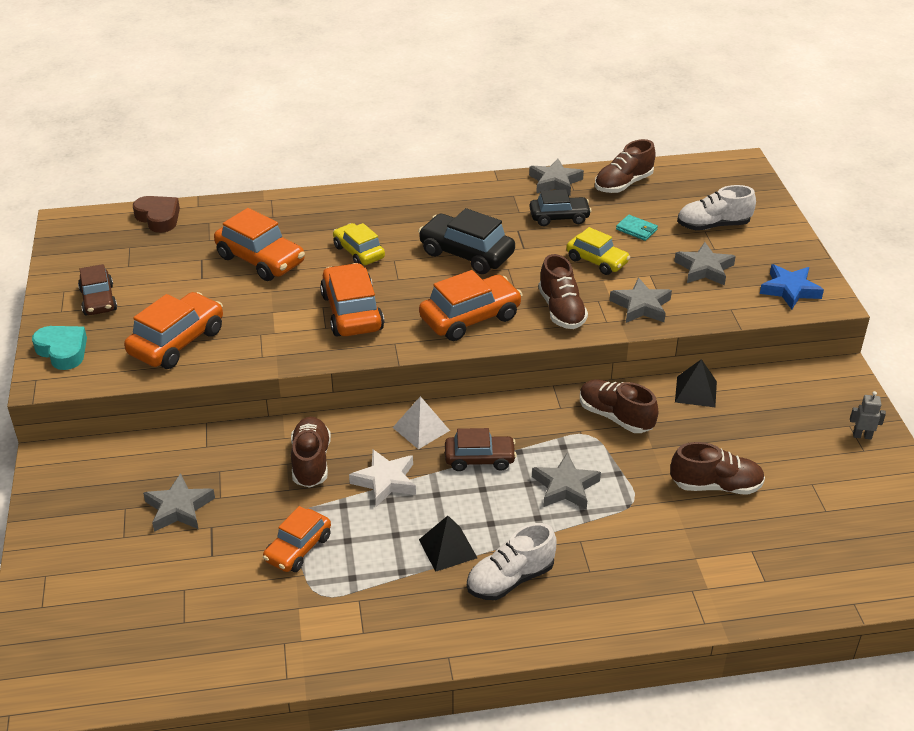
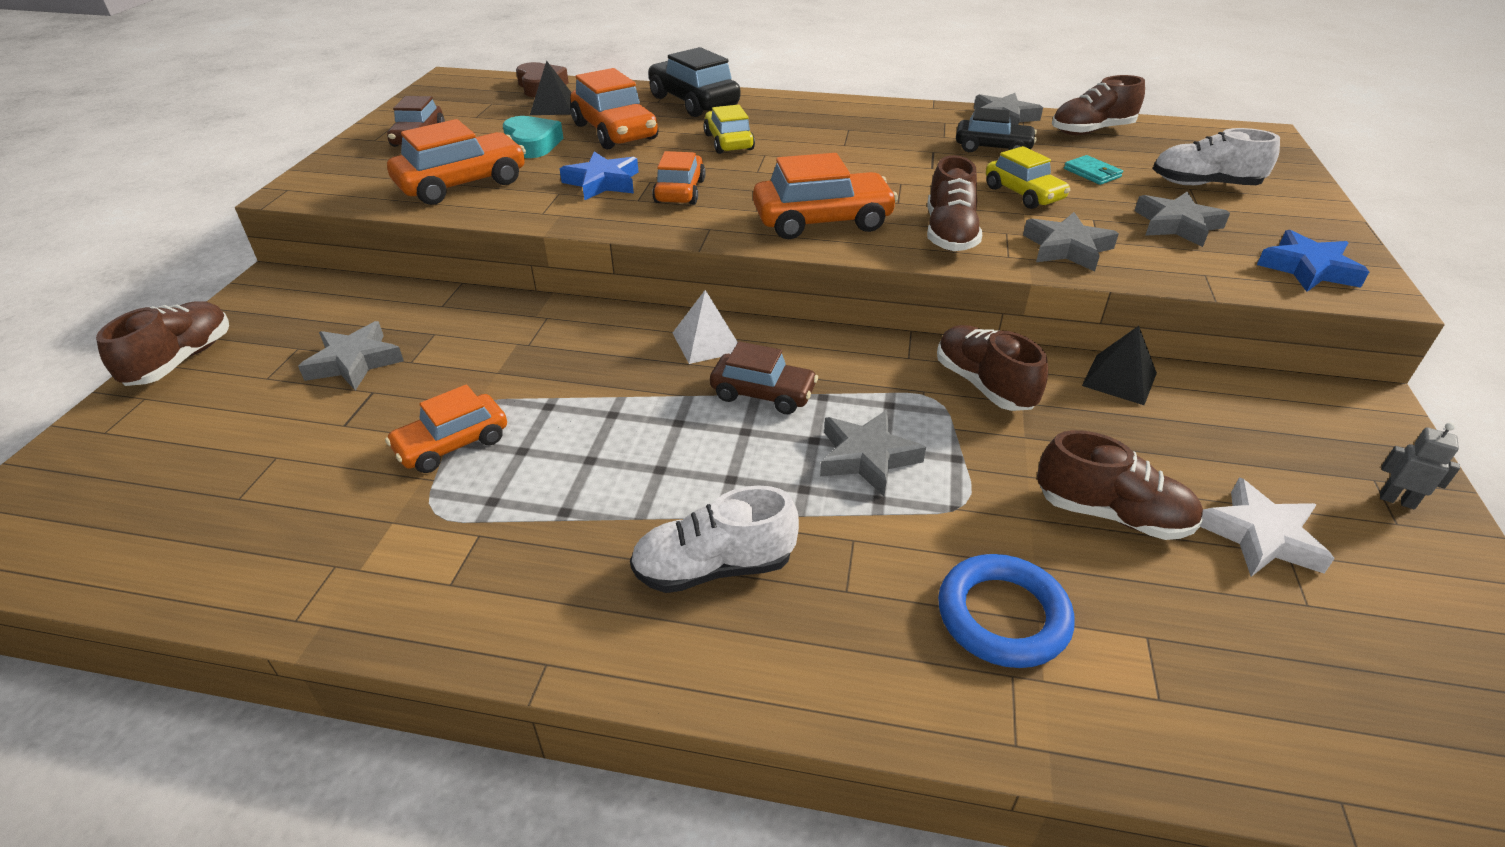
camera: 20 degrees right, 0 degrees up
(63, 351) = (339, 171): turquoise heart -> turquoise heart (532, 144)
(287, 316) = (602, 182): none -> blue star
(311, 462) = (546, 348): brown shoe -> brown shoe (181, 360)
(352, 312) = (680, 191): orange car -> orange car, size x0.66
(385, 481) = (622, 391): white star -> white star (1260, 536)
(448, 548) = (649, 497): black pyramid -> black pyramid (553, 107)
(466, 254) = (856, 162): black car -> black car (694, 102)
(677, 561) = (1002, 616): none -> blue ring

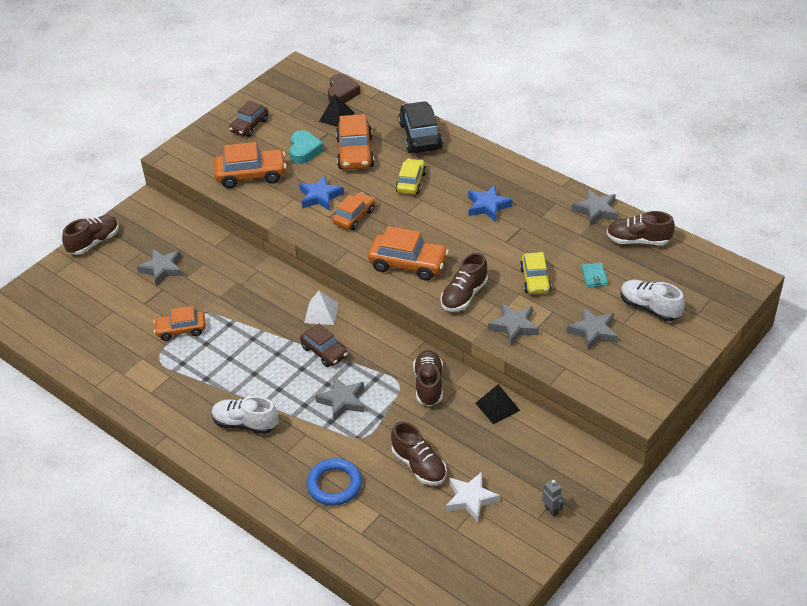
camera: 30 degrees right, 5 degrees up
(993, 148) = (559, 236): black car -> none
(1308, 269) = (624, 384): blue star -> blue star (487, 206)

